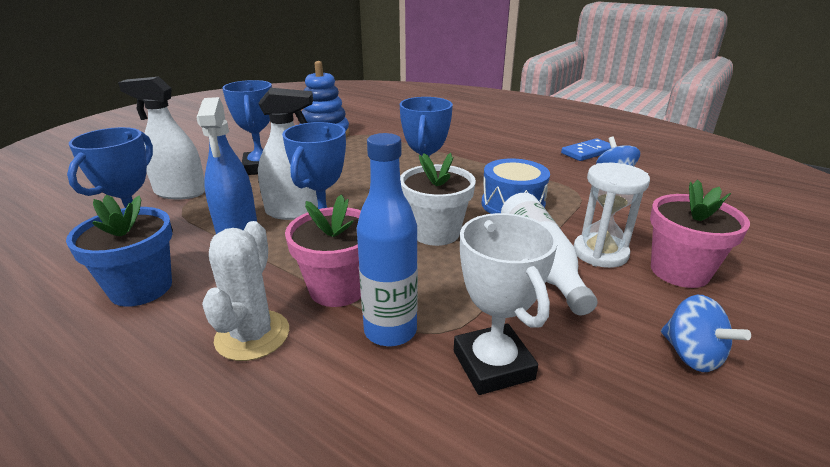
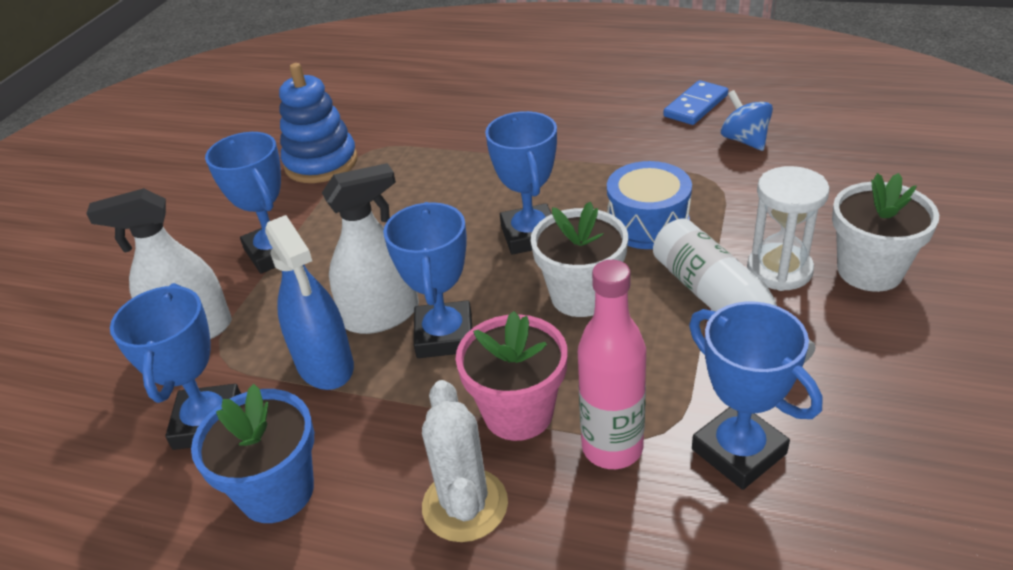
camera: 15 degrees left, 10 degrees up
(390, 331) = (612, 448): blue bottle -> pink bottle
(493, 365) = (738, 451): white trophy -> blue trophy
(679, 271) = (869, 271): pink flower pot -> white flower pot
(691, 355) = (917, 375): blue spinning top -> none

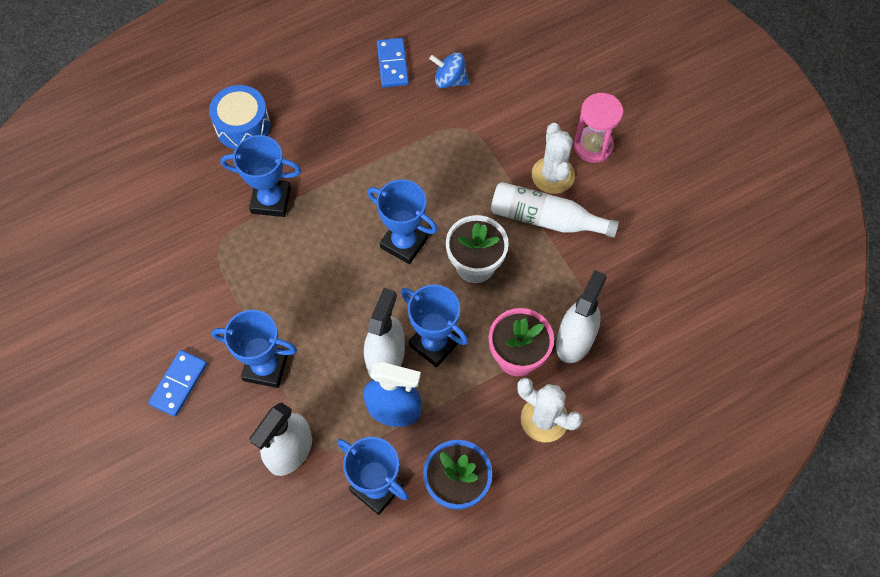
camera: 50 degrees left, 25 degrees up
(200, 220) = (178, 384): none -> blue domino
(321, 163) = (198, 280): blue stacking toy -> none
(612, 448) = (574, 340): pink bottle -> white spray bottle
(647, 223) = (459, 187): blue drum -> blue drum (243, 126)
(738, 451) = (624, 299): blue trophy -> blue trophy (271, 200)
(779, 270) = (553, 175): white hourglass -> white cactus
(869, 271) = (593, 146): white flower pot -> pink hourglass

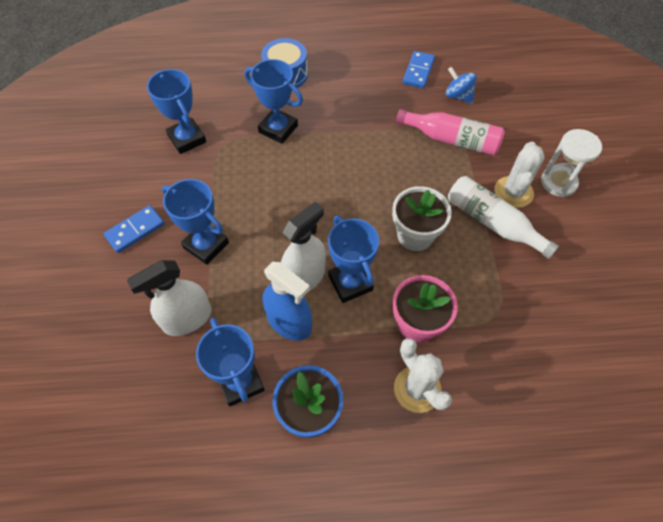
camera: 25 degrees right, 5 degrees down
(404, 243) = (364, 196): blue trophy -> blue trophy (187, 139)
(466, 138) = (452, 139): none -> pink bottle
(574, 340) = (476, 332): white spray bottle -> none
(593, 146) = (558, 182): pink hourglass -> white hourglass

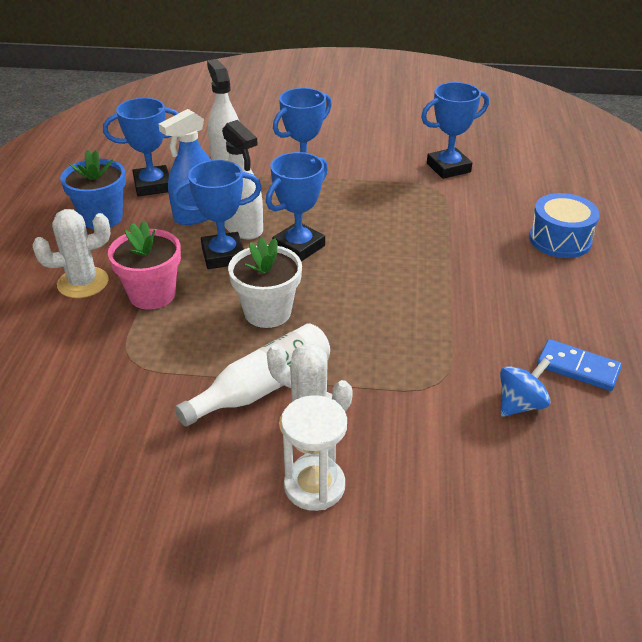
camera: 100 degrees right, 20 degrees down
(135, 230) = (333, 140): blue domino -> none
(278, 129) = (458, 226): blue trophy -> blue trophy (299, 247)
(452, 139) = (424, 377): pink bottle -> none

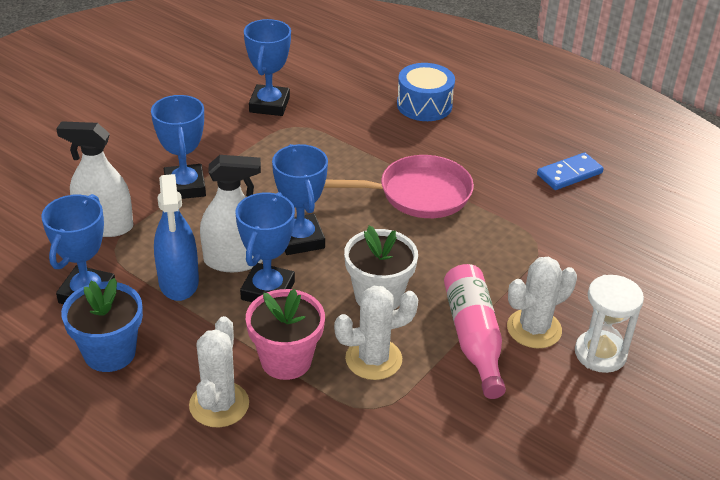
camera: 60 degrees left, 0 degrees up
(188, 338) = (373, 359): none -> white cactus
(262, 387) = (473, 338): white bottle -> pink bottle
(426, 284) = (418, 194): none -> pink pan
(520, 404) = (586, 217): blue spinning top -> none

